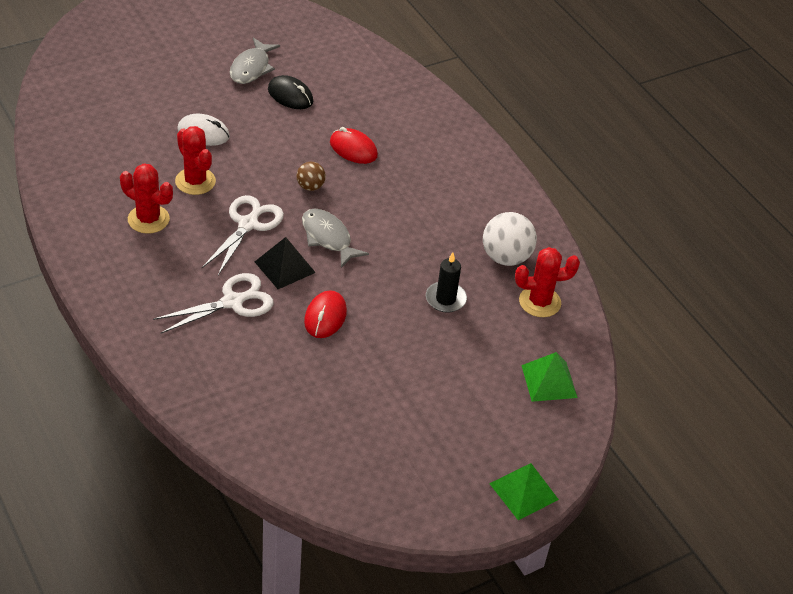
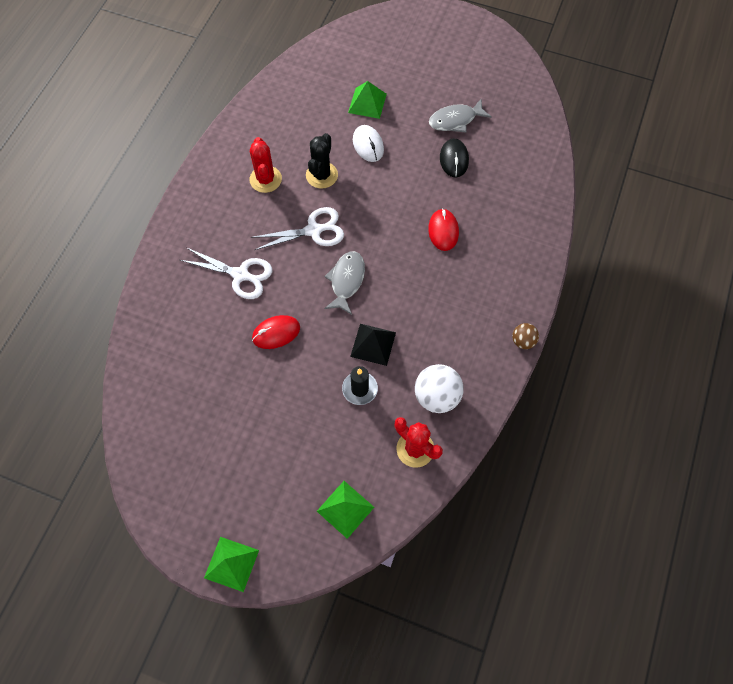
camera: 55 degrees right, 20 degrees up
(157, 104) = (367, 103): none -> green pyramid
(195, 181) = (322, 175): red cactus -> black cactus
(285, 267) = (297, 278): black pyramid -> black pyramid (373, 344)
(310, 186) = (382, 235): brown ball -> brown ball (523, 341)

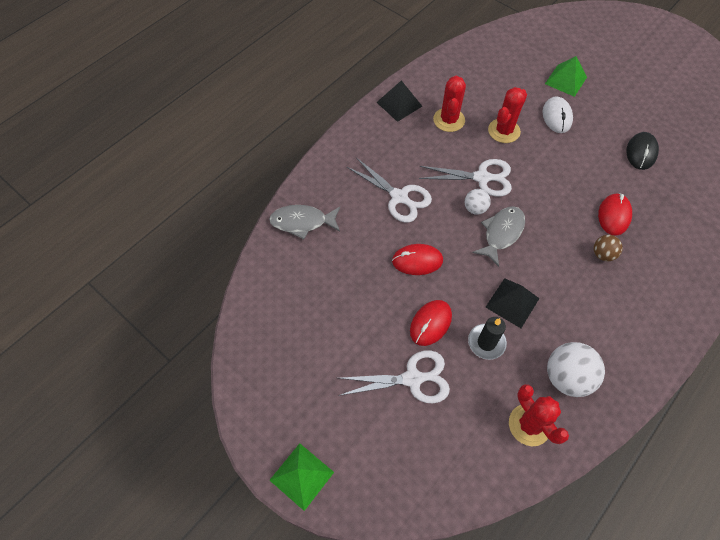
camera: 20 degrees right, 5 degrees down
(211, 176) = (399, 104): none -> black pyramid
(303, 444) = (412, 379): none -> white scissors
(305, 388) = (430, 323): none -> red mouse
(315, 264) = (475, 208): none -> white ball
(322, 175) = (504, 131): black cactus -> red cactus
(345, 509) = (437, 462): green pyramid -> none
(455, 120) = (651, 118): grey fish -> grey fish (302, 222)
(523, 341) = (676, 351): brown ball -> brown ball (602, 254)

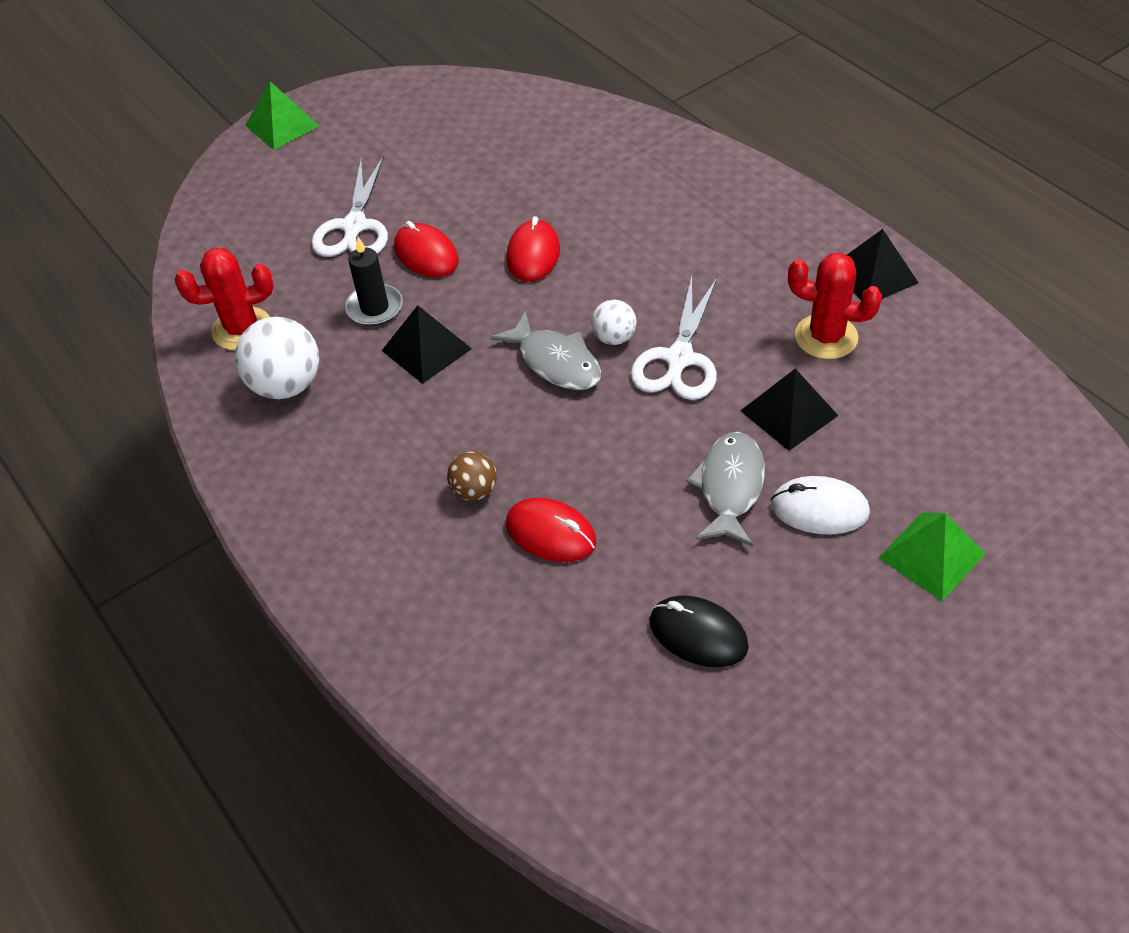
camera: 105 degrees right, 10 degrees down
(302, 222) = (635, 144): grey fish -> grey fish (730, 487)
(399, 197) = (659, 249): white scissors -> none
(504, 131) = (788, 413): red cactus -> black pyramid

